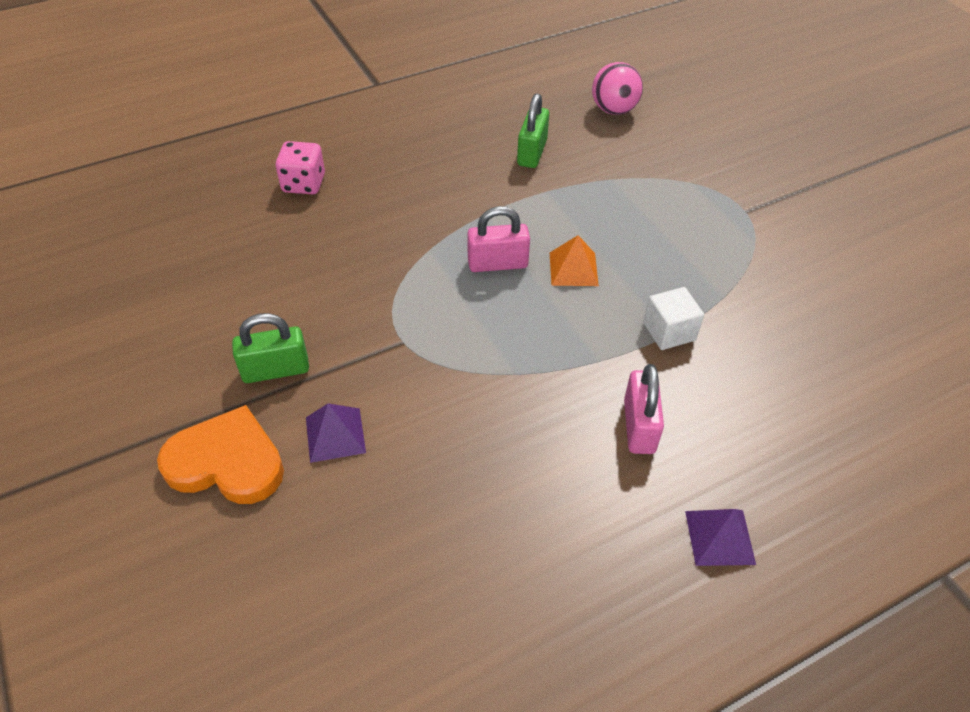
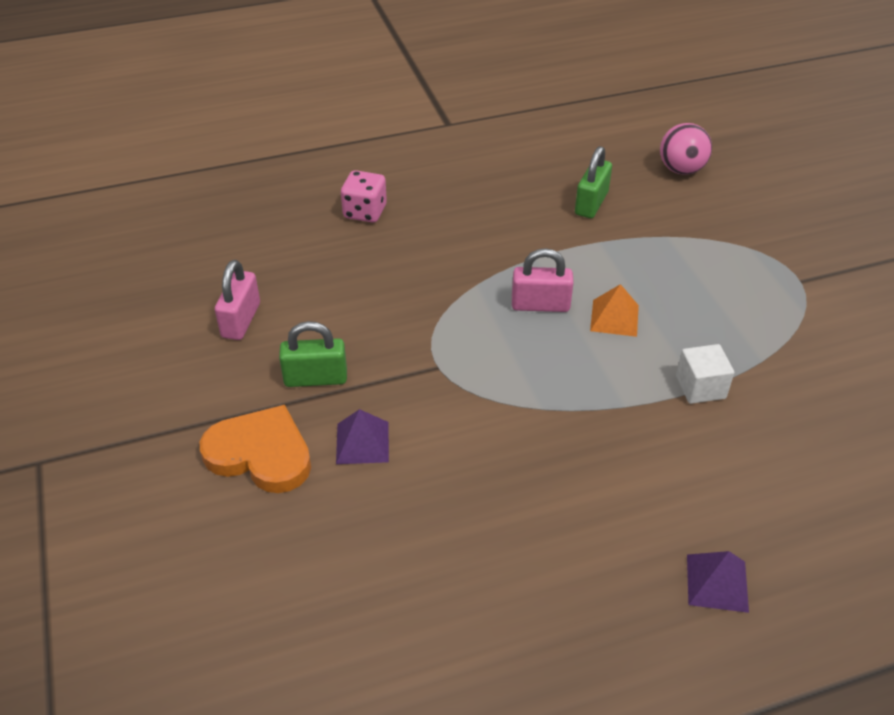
camera: 10 degrees right, 5 degrees down
(639, 426) = (655, 471): pink padlock -> pink padlock (241, 320)

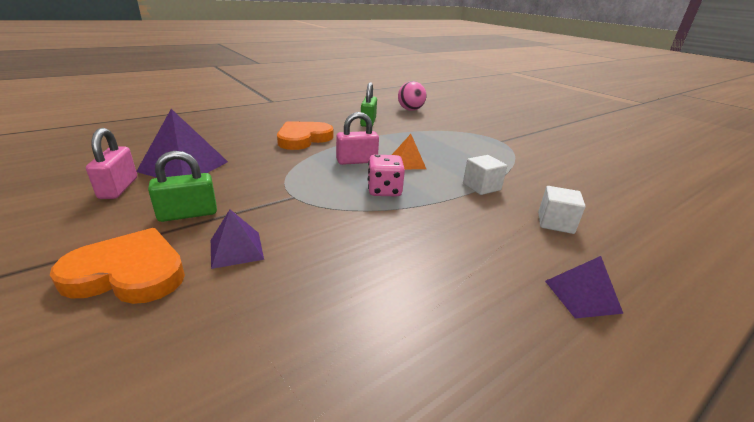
camera: 20 degrees left, 15 degrees down
(312, 287) = (184, 166): none -> purple pyramid
(365, 212) = (222, 132): pink dice -> pink dice (384, 190)
(477, 239) = (303, 138): none -> orange heart
(765, 473) = (555, 223): none -> white cube

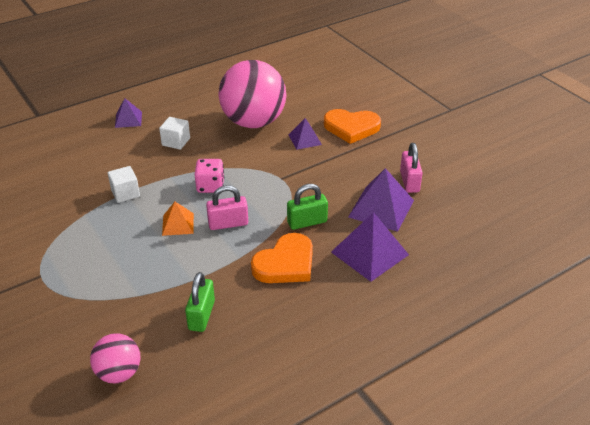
camera: 175 degrees left, 10 degrees up
(188, 214) = (345, 161): green padlock -> green padlock (307, 222)
(224, 140) = (369, 253): none -> purple pyramid
(328, 287) = (253, 122): none -> pink ball
(555, 223) = (97, 160): white cube -> white cube (176, 142)

